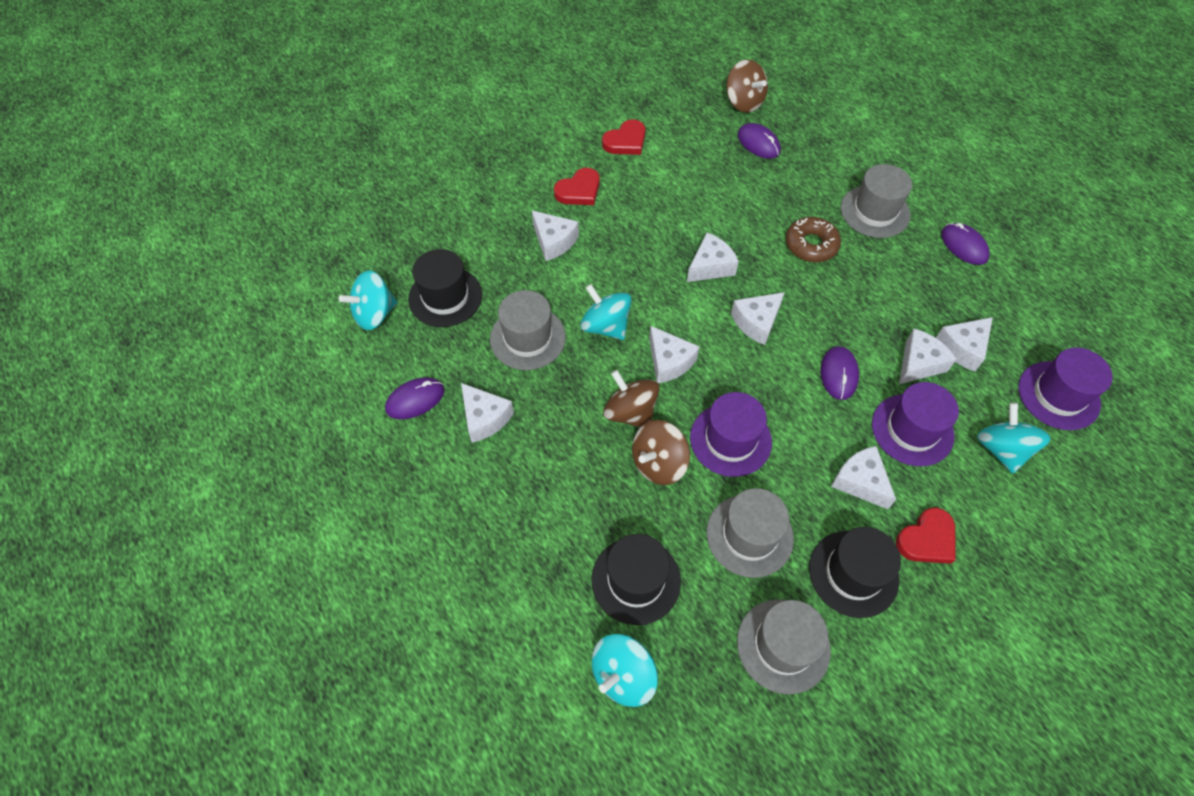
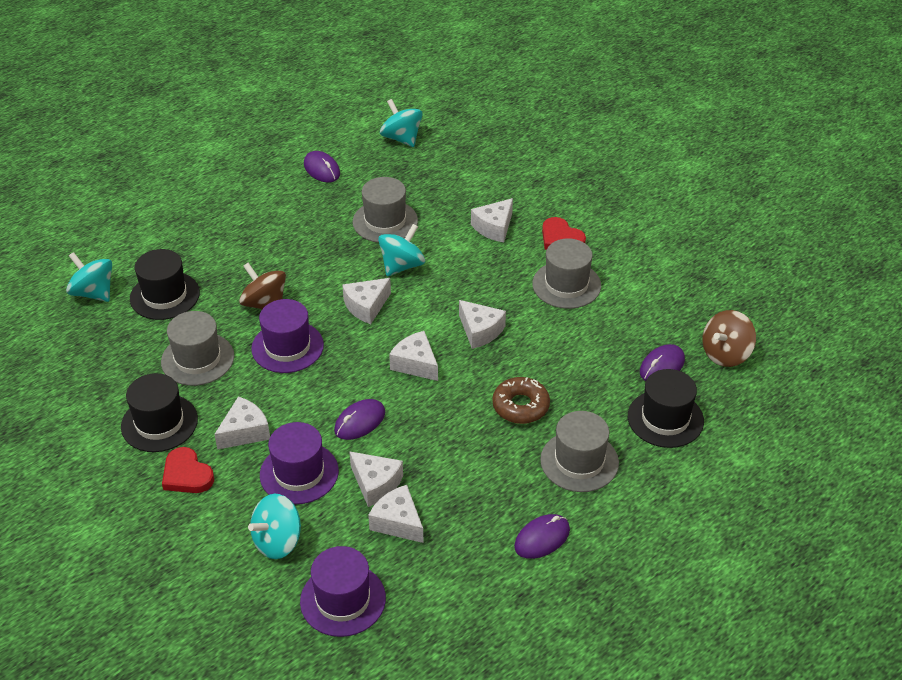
camera: 85 degrees right, 15 degrees down
(445, 297) = (423, 172): black hat -> black hat (665, 418)
(485, 418) = (306, 206): white cheese -> none
(625, 141) = (636, 266): red heart -> none
(630, 412) = (313, 285): brown spinning top -> none
(783, 645) = (104, 378): grey hat -> grey hat (566, 285)
(838, 374) = (360, 421): purple mouse -> purple mouse turned 45 degrees counterclockwise
(1001, 449) = (278, 541): turquoise spinning top -> turquoise spinning top turned 150 degrees clockwise

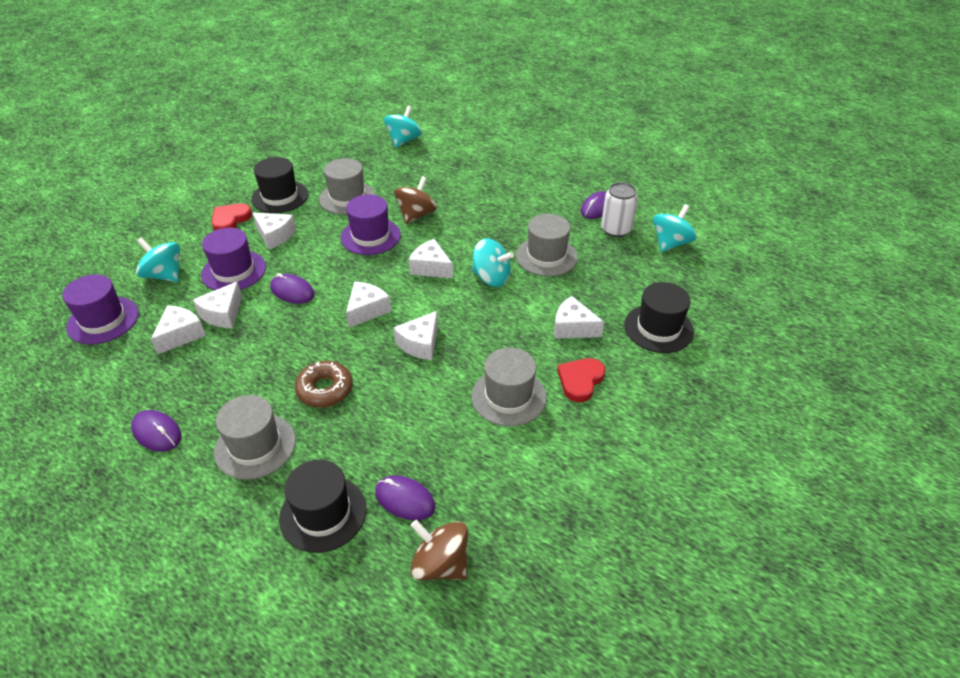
camera: 75 degrees right, 0 degrees up
(165, 295) = (410, 169): black hat -> black hat (658, 328)
(364, 166) = (616, 229): none -> white can

